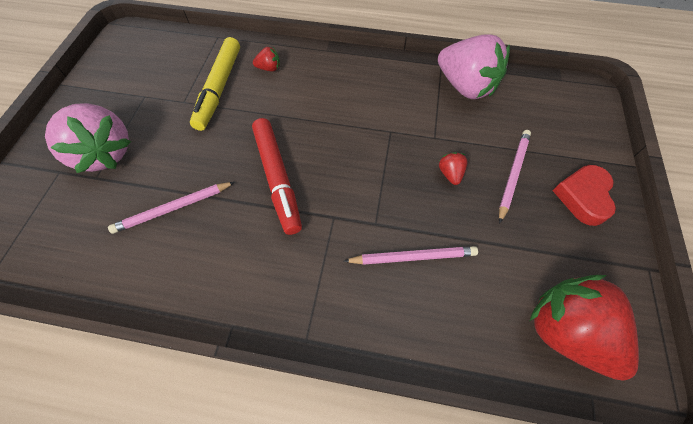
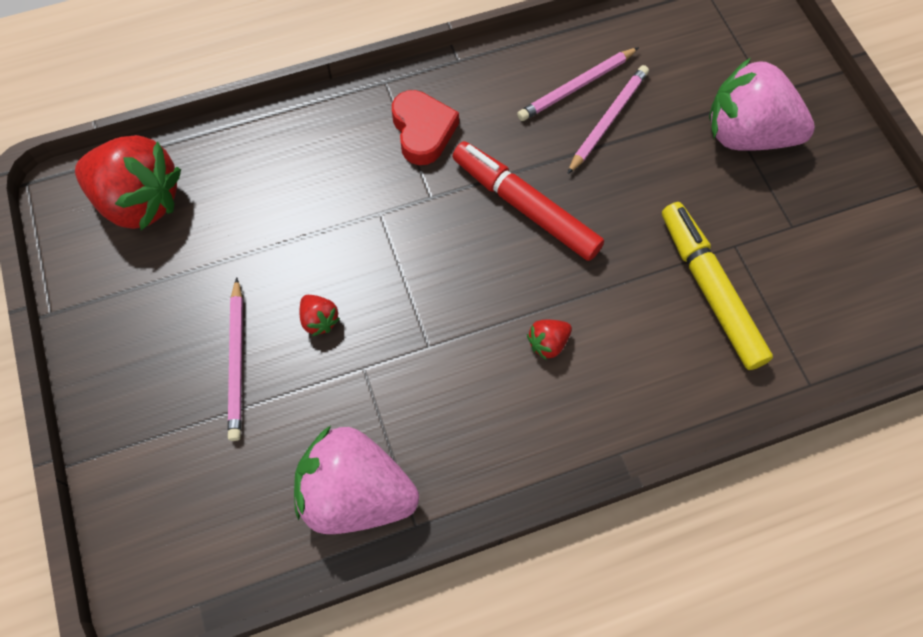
camera: 150 degrees right, 5 degrees up
(269, 68) = (675, 364): red strawberry -> red strawberry (548, 343)
(413, 257) = (321, 197): pink pencil -> pink pencil (576, 86)
(583, 197) = (137, 373): red heart -> red heart (423, 131)

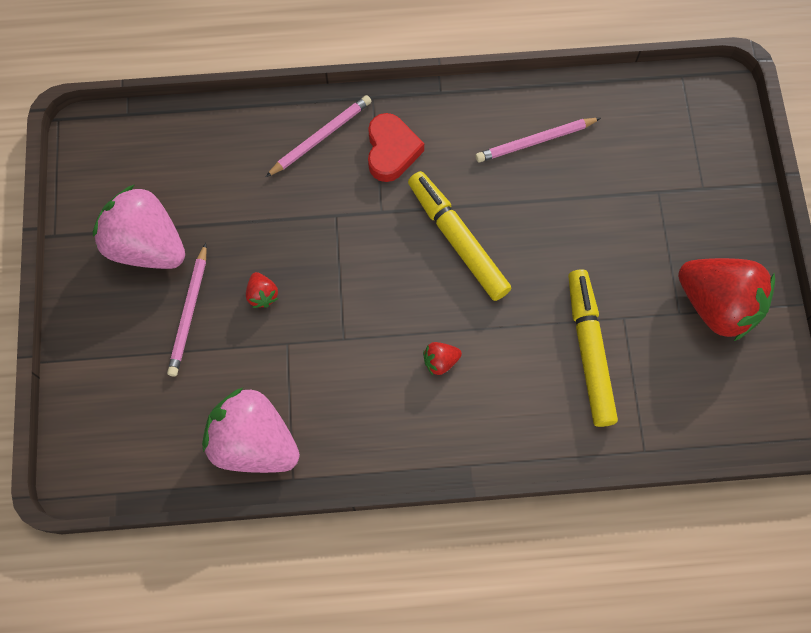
camera: 15 degrees right, 5 degrees up
(139, 201) = (144, 157): red strawberry -> red strawberry (716, 305)
(525, 207) = (457, 240): red marker -> yellow marker
(608, 120) = (552, 179): pink pencil -> pink pencil (321, 137)
(746, 135) = (669, 221): pink strawberry -> pink strawberry (147, 245)

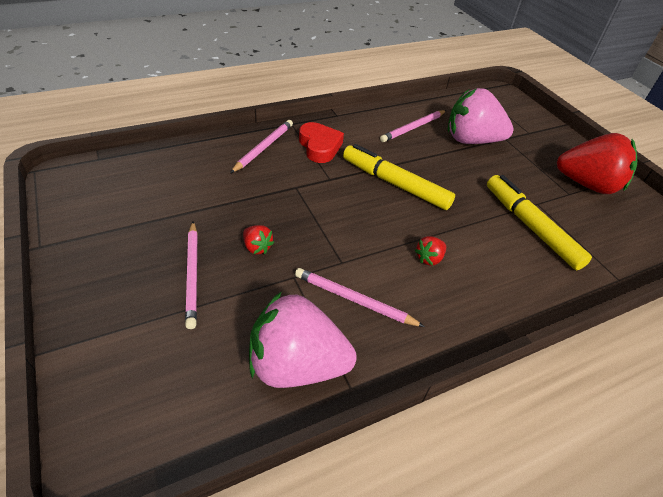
camera: 25 degrees left, 25 degrees down
(147, 245) = (137, 235): pink strawberry -> pink strawberry (471, 140)
(336, 389) = (354, 300): none -> pink pencil

